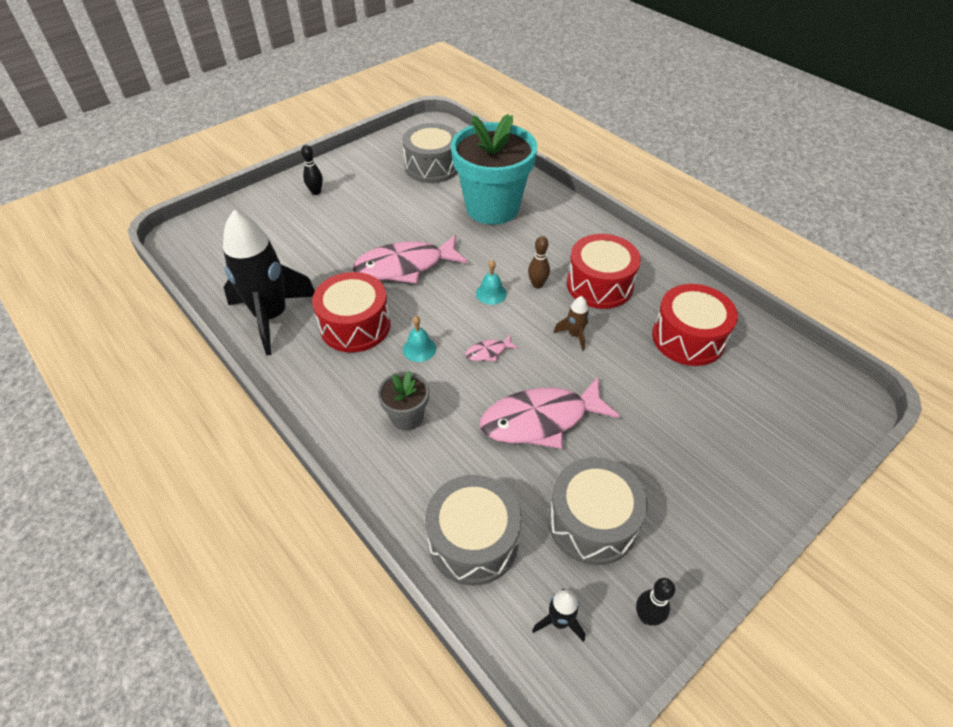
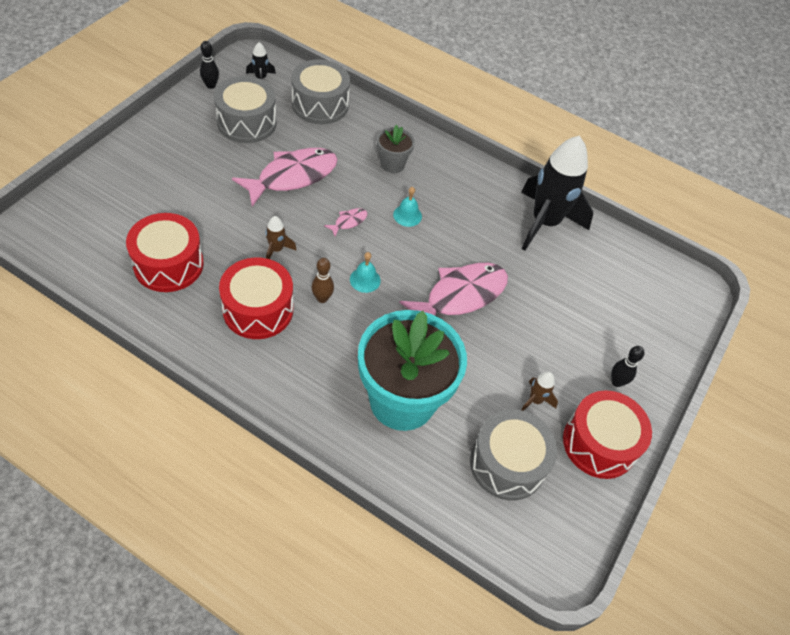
camera: 155 degrees right, 5 degrees up
(355, 325) = (471, 226): red drum -> red drum (599, 443)
(388, 192) = (535, 400): none -> brown rocket

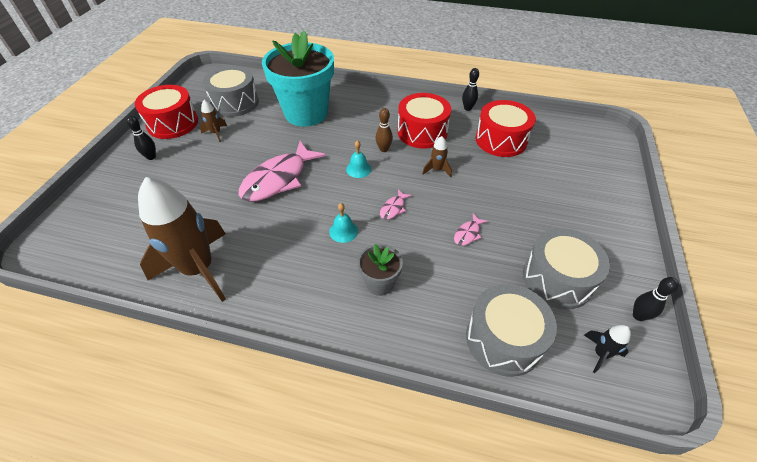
camera: 170 degrees right, 5 degrees down
(165, 331) = (467, 108): none -> black bowling pin
(292, 176) = (468, 234): pink fish -> pink fish, size x0.42
(545, 223) = (199, 269): black rocket -> brown rocket

